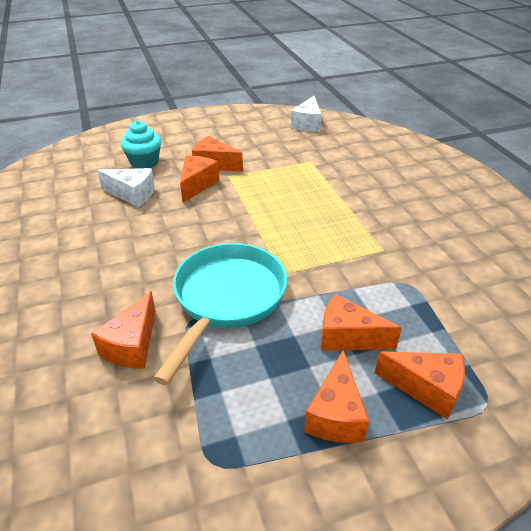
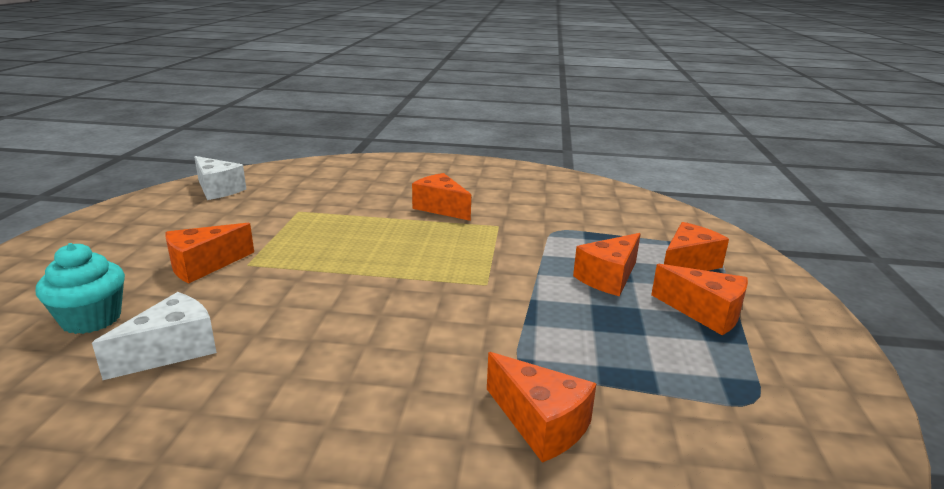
camera: 65 degrees left, 15 degrees down
(197, 185) = (234, 290): orange cheese -> orange cheese (441, 208)
(227, 299) = (503, 328): turquoise pan -> none

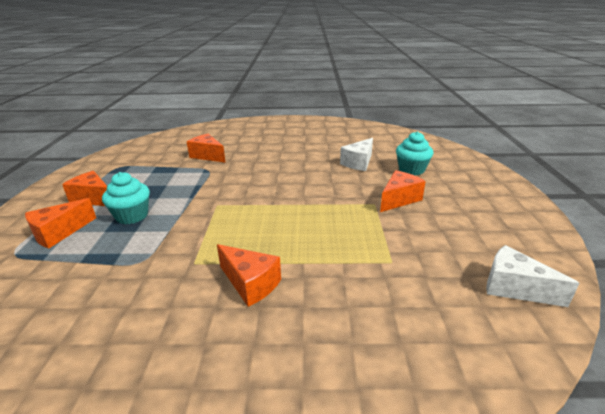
camera: 175 degrees right, 5 degrees up
(608, 278) = (132, 216): orange cheese -> turquoise cupcake

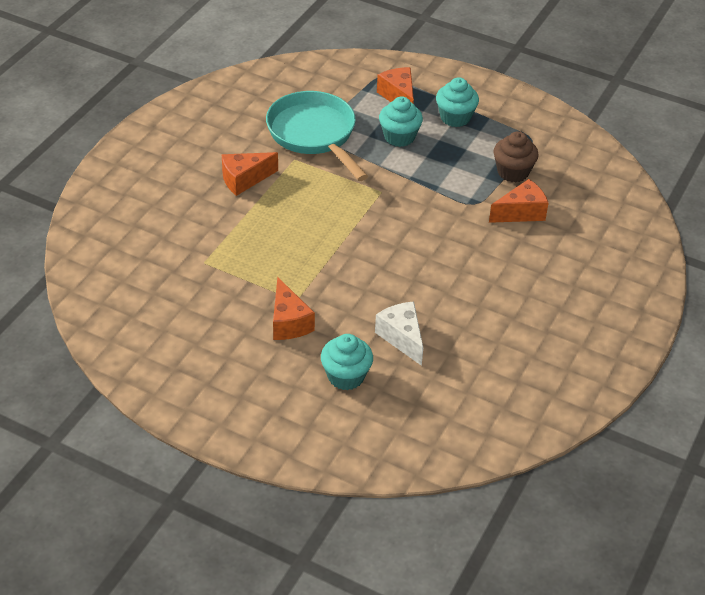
camera: 115 degrees right, 15 degrees up
(93, 199) = (455, 117): orange cheese -> turquoise cupcake
(143, 264) = (314, 134): none -> turquoise pan
(163, 165) = (513, 172): none -> brown cupcake
(514, 288) = (119, 309): white cheese -> none

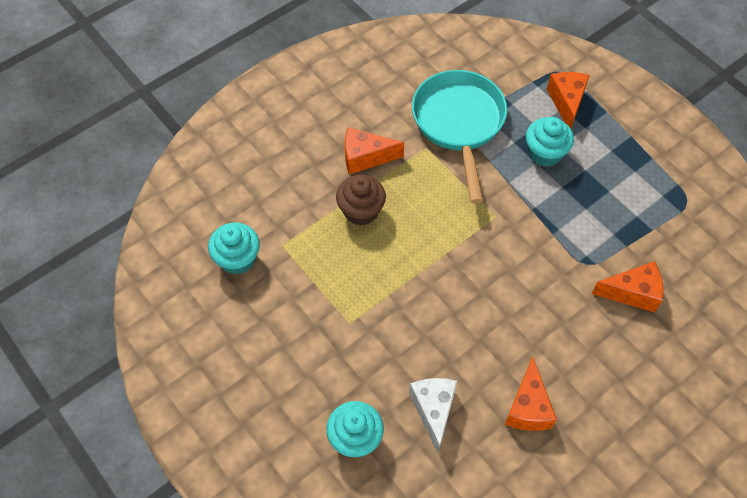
camera: 25 degrees right, 15 degrees up
(288, 322) = (329, 348): orange cheese -> orange cheese (528, 407)
(455, 117) = (615, 146): turquoise cupcake -> turquoise cupcake (237, 259)
(513, 172) = (647, 237): brown cupcake -> brown cupcake (361, 211)

